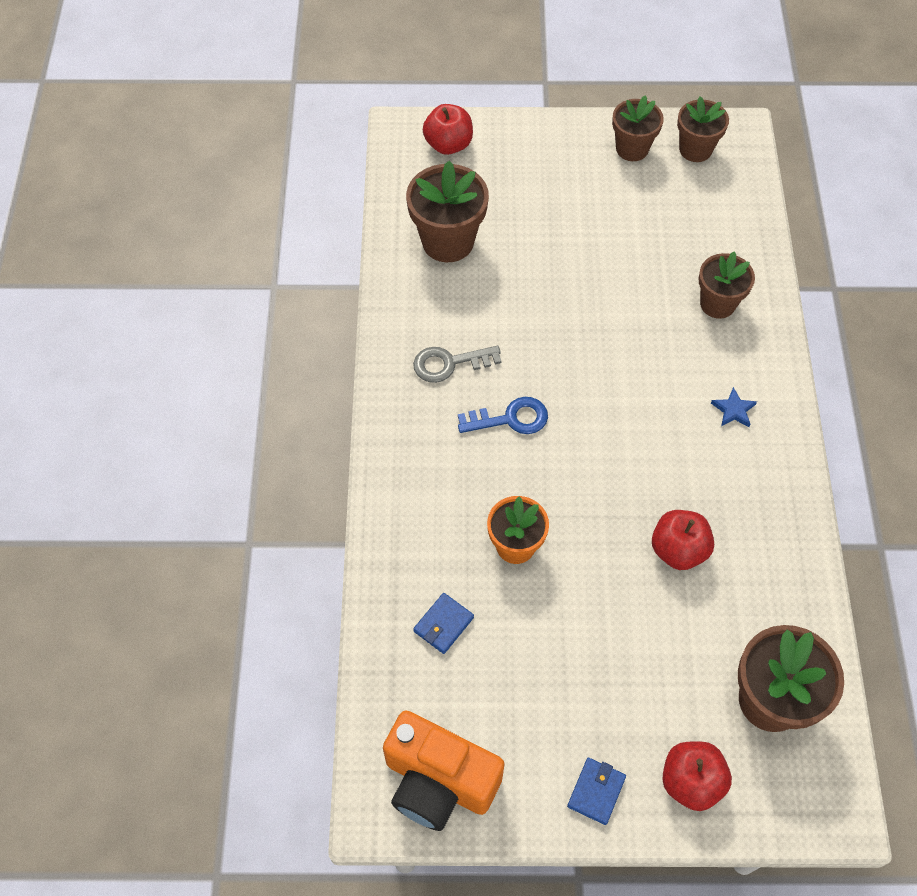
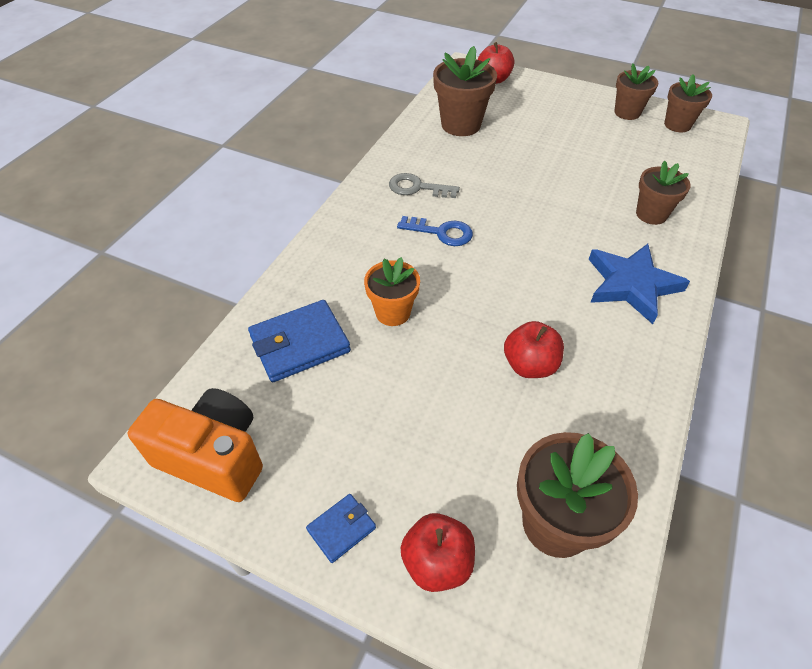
camera: 25 degrees right, 10 degrees down
(438, 781) = (213, 457): orange camera -> orange camera turned 150 degrees clockwise
(443, 624) = (300, 344): blue wallet -> blue wallet, size x1.88
(733, 410) = (631, 285): blue star -> blue star, size x2.40

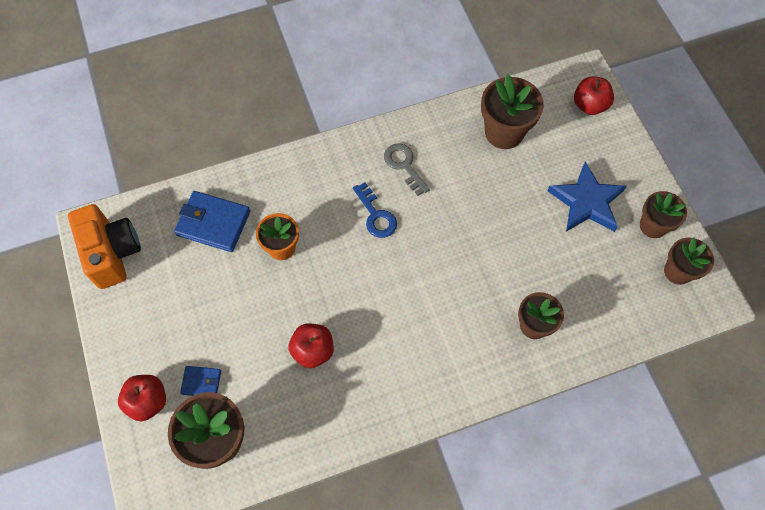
camera: 45 degrees right, 15 degrees up
(341, 529) = (127, 344): blue wallet -> blue wallet (201, 382)
(631, 285) = (442, 360): blue star -> blue star (586, 202)

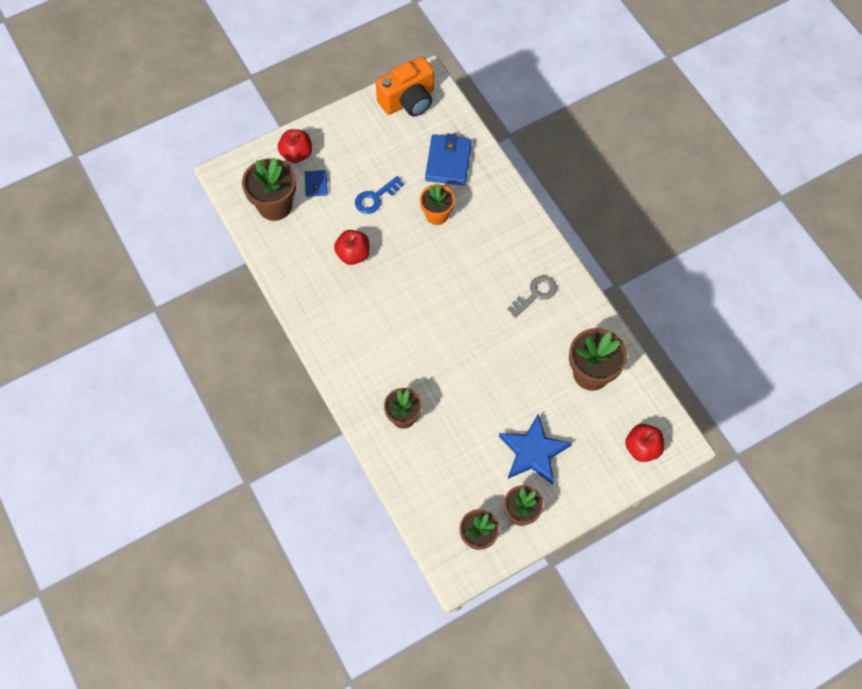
camera: 80 degrees right, 0 degrees up
(376, 215) = (481, 279): blue key -> blue key (375, 198)

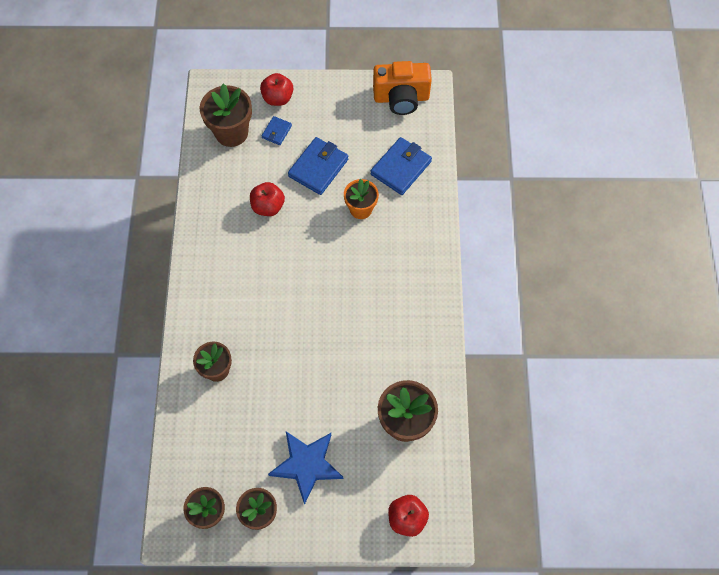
camera: 30 degrees right, 0 degrees up
(375, 198) = (318, 168): blue key -> blue wallet
(535, 294) = (401, 324): grey key -> none

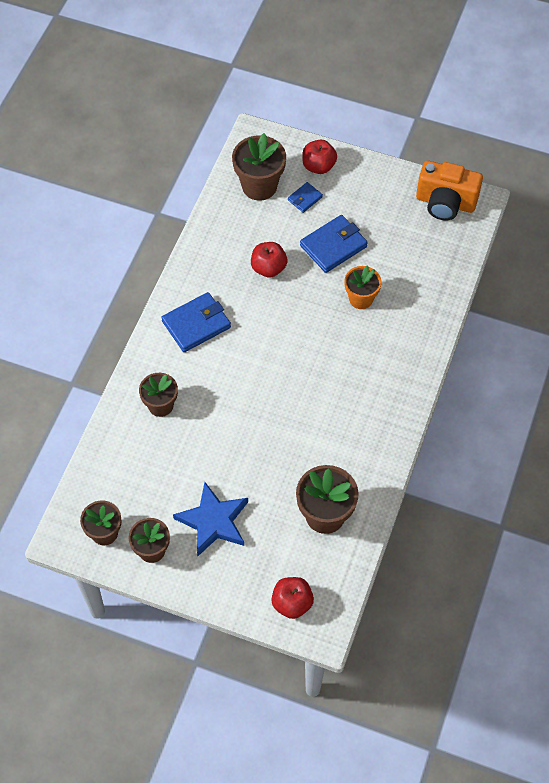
camera: 20 degrees right, 5 degrees down
(401, 168) = (417, 271): blue wallet -> blue wallet (196, 324)

